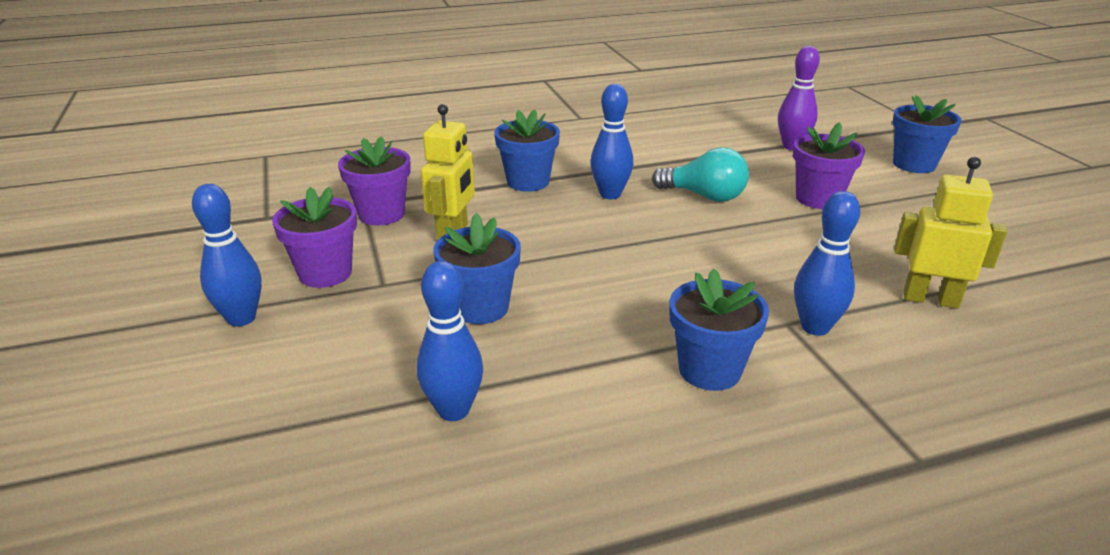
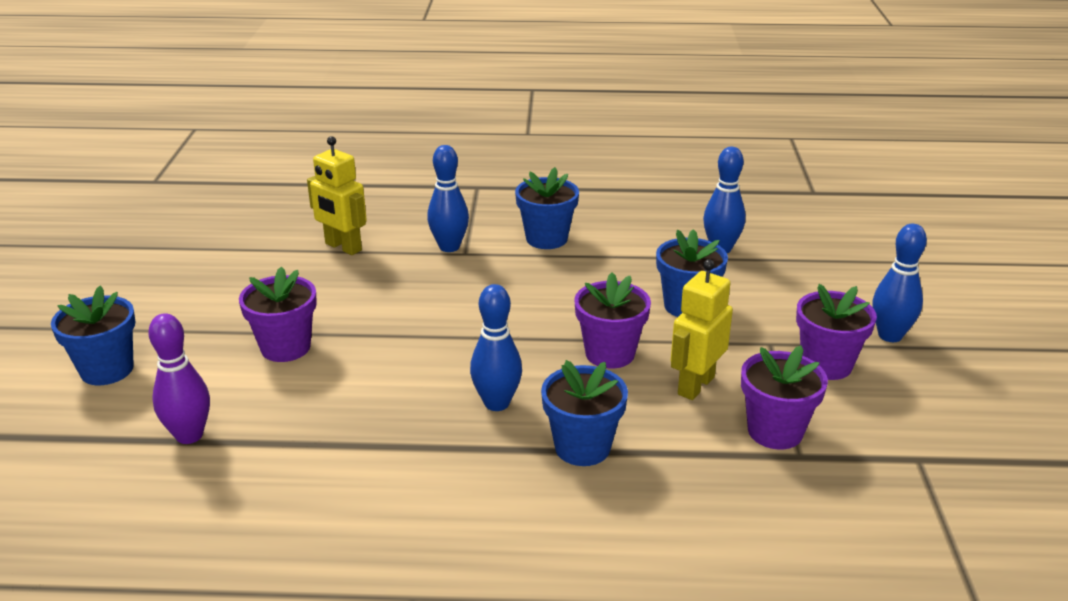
camera: 160 degrees left, 0 degrees up
(541, 244) = (610, 354): none -> purple flower pot
(704, 196) = (396, 377): turquoise light bulb -> none

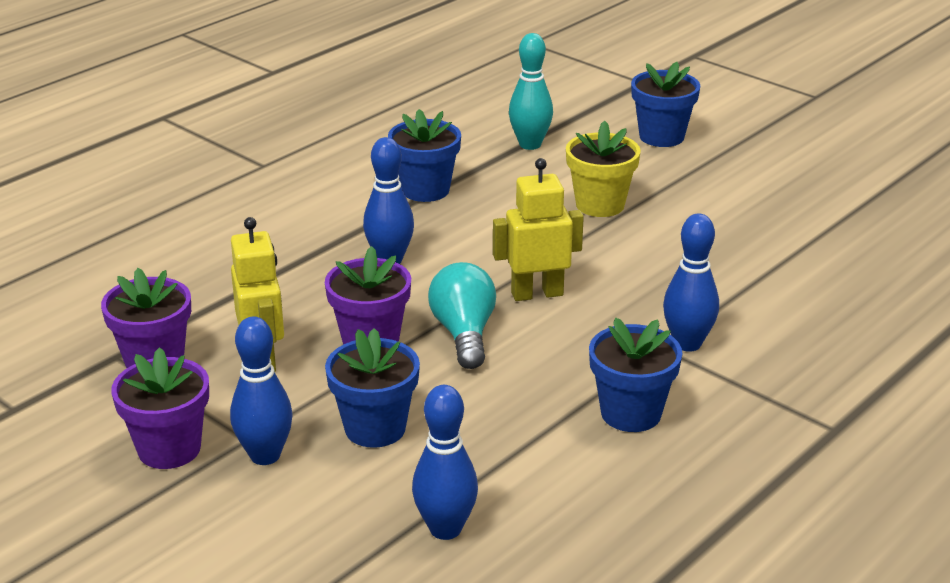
camera: 130 degrees right, 0 degrees up
(189, 435) = (530, 144): purple bowling pin -> turquoise bowling pin
(285, 347) = (600, 205): purple flower pot -> yellow flower pot
(343, 247) = (761, 285): yellow robot -> yellow robot (537, 293)
(548, 323) = (464, 334): none -> turquoise light bulb
(582, 447) = (284, 270): blue flower pot -> blue flower pot (425, 190)
(890, 335) = (133, 526): blue bowling pin -> blue bowling pin (265, 455)

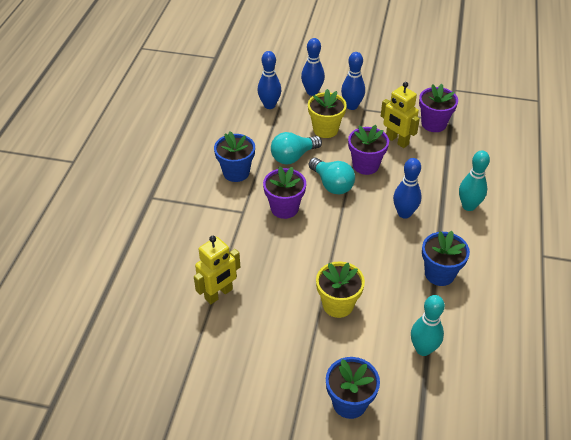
camera: 150 degrees right, 15 degrees up
(169, 449) = (385, 96): purple flower pot -> purple flower pot (284, 208)
(279, 237) = (468, 206): none -> turquoise bowling pin
(375, 428) = (325, 129): blue flower pot -> yellow flower pot
(492, 401) = (293, 157): none -> turquoise light bulb
(537, 293) = (320, 221): yellow robot -> yellow robot (219, 294)
(687, 344) = (233, 218): blue bowling pin -> blue bowling pin (312, 92)

